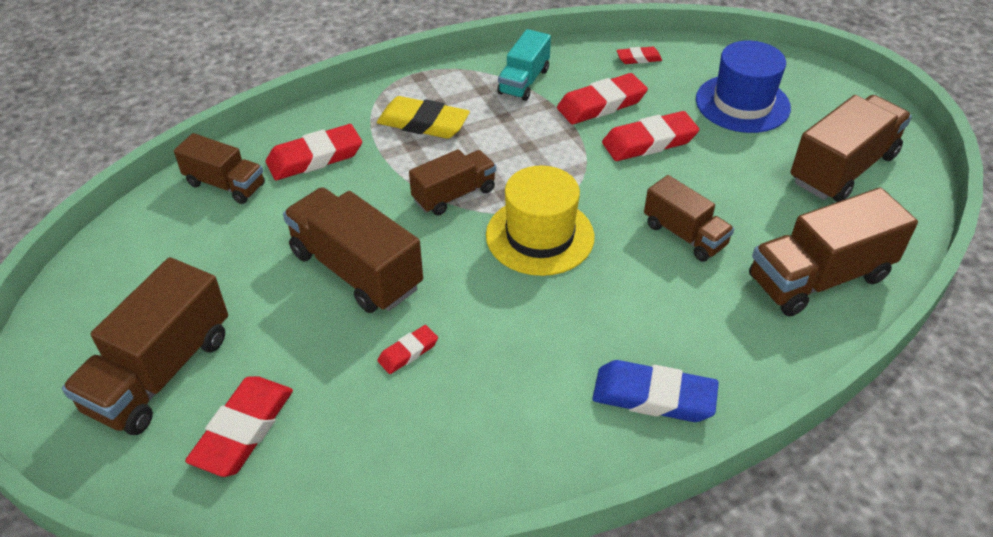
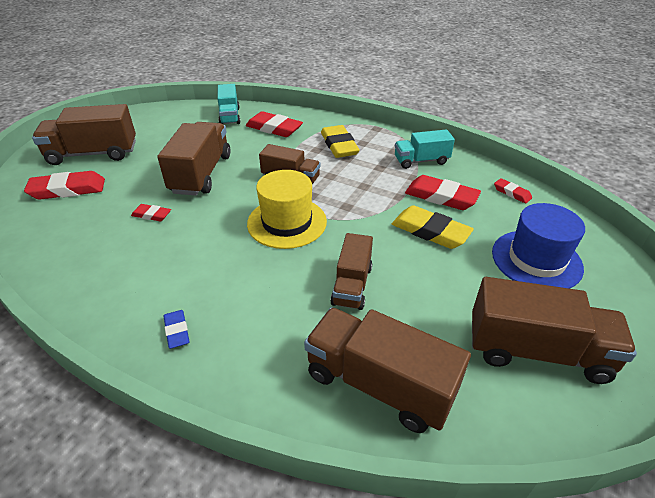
camera: 55 degrees right, 5 degrees down
(225, 184) = (229, 116): brown truck -> turquoise truck
(649, 142) = (430, 231): red eraser -> yellow eraser
(653, 396) = (177, 331): blue eraser -> blue eraser, size x0.54

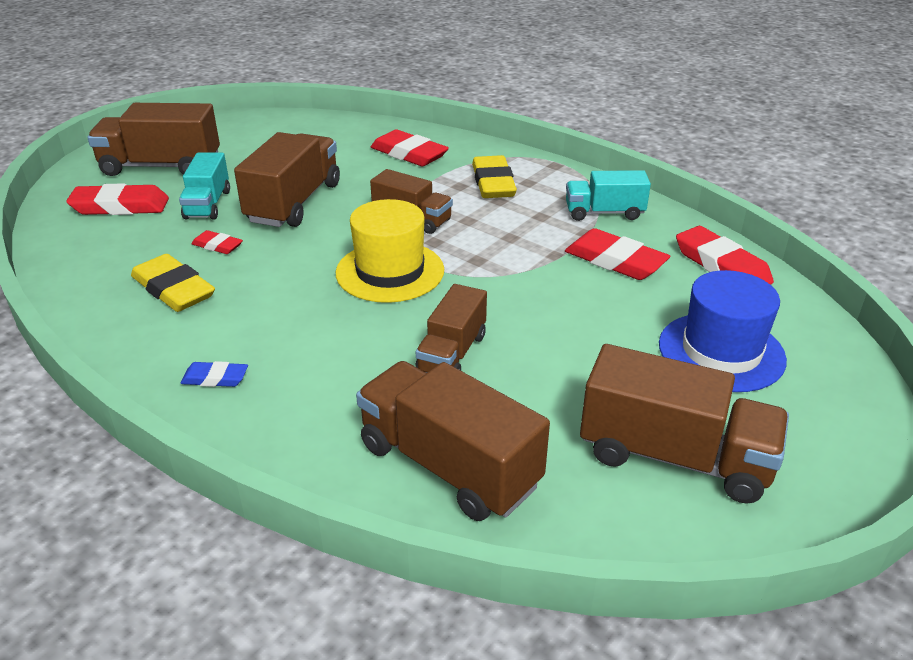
camera: 10 degrees right, 5 degrees down
(177, 331) = (215, 378): blue eraser -> blue eraser turned 75 degrees counterclockwise
(229, 116) = (352, 133): turquoise truck -> turquoise truck (208, 204)
(430, 231) = (583, 302): yellow eraser -> yellow eraser (173, 289)
(512, 193) = (722, 265): red eraser -> red eraser, size x1.86

